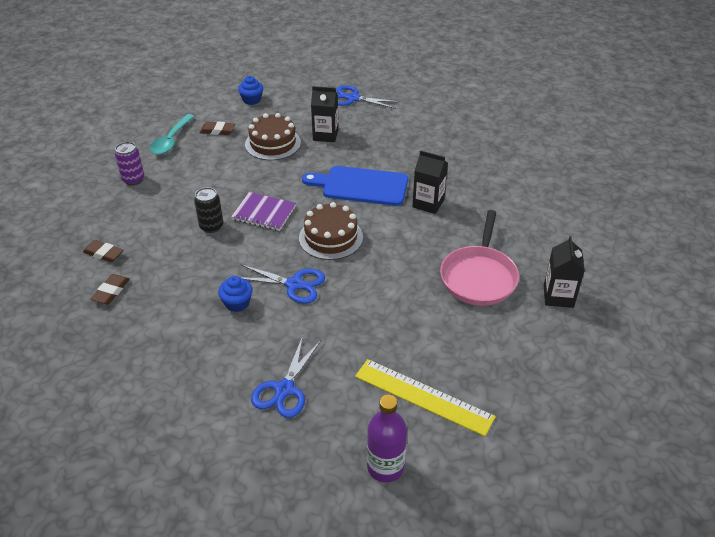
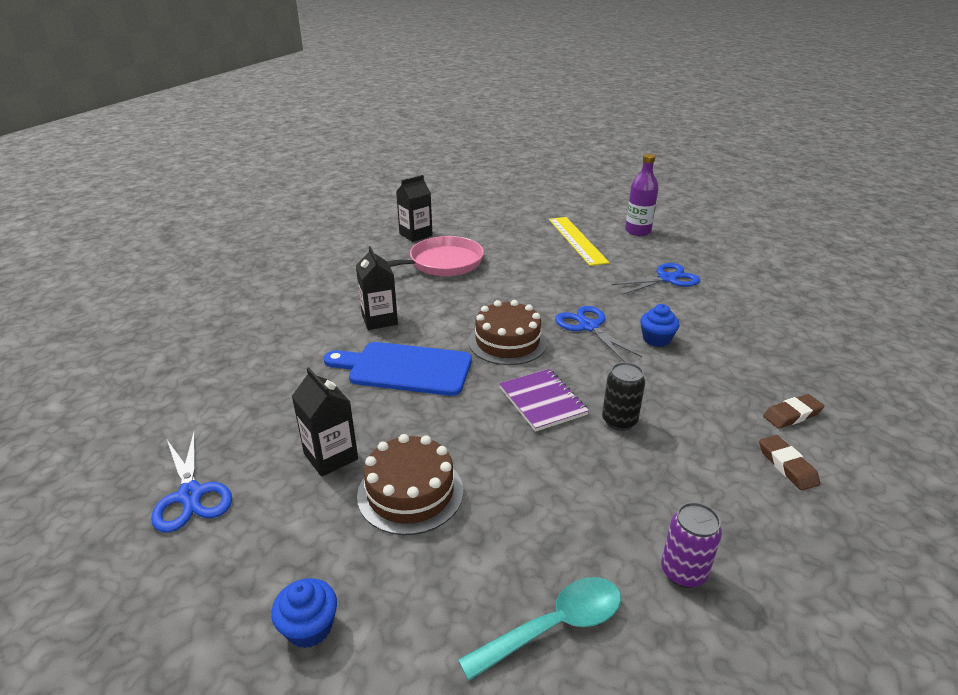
camera: 135 degrees left, 10 degrees down
(217, 131) = (454, 586): brown eraser -> none
(361, 186) = (405, 368): blue cutting board -> blue cutting board turned 135 degrees clockwise

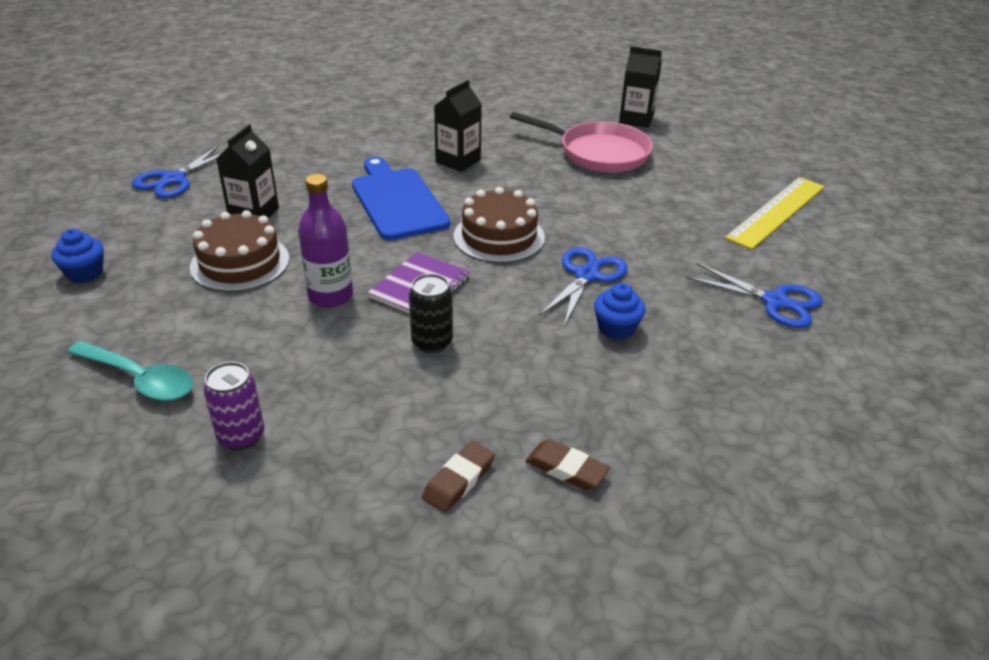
camera: 55 degrees right, 5 degrees up
(638, 231) = (875, 247): purple bottle -> purple bottle (330, 296)

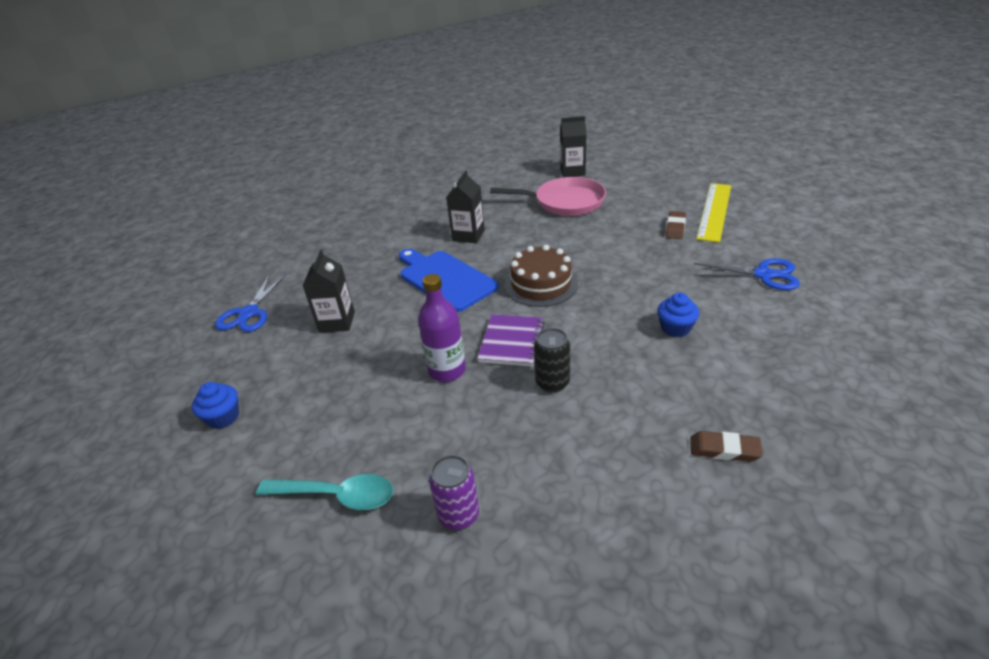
camera: 15 degrees left, 0 degrees up
(240, 263) = (354, 366): brown cake -> none
(459, 480) = (655, 488): brown eraser -> brown eraser (675, 228)
(586, 275) = (625, 295): blue scissors -> none

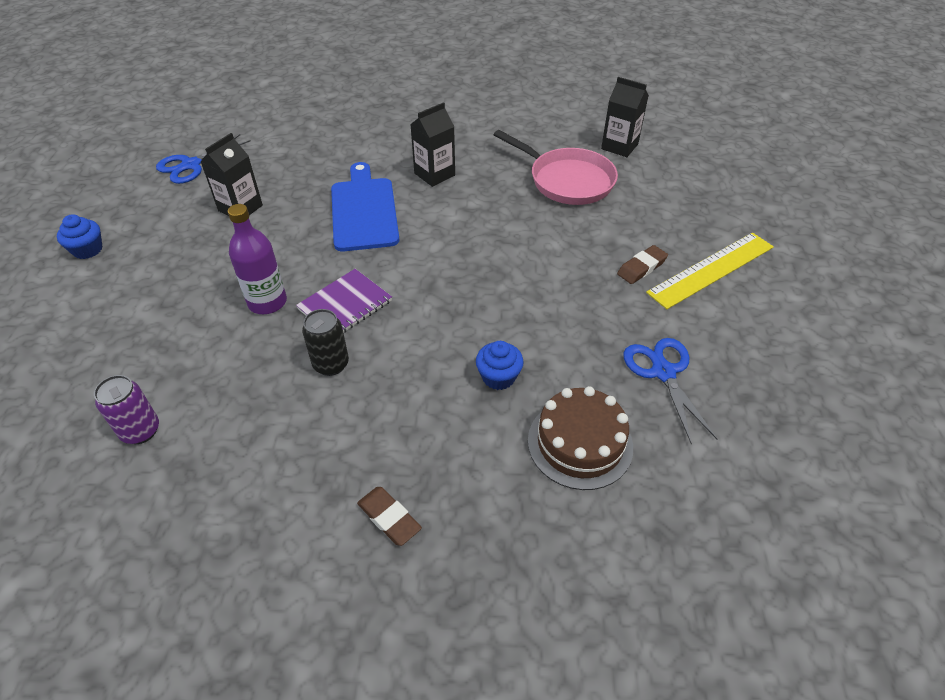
camera: 30 degrees right, 10 degrees up
(336, 496) = (87, 360): turquoise spoon -> none
(541, 284) = (436, 261): brown cake -> brown cake (580, 443)
(763, 275) = (663, 372): blue scissors -> blue scissors turned 150 degrees counterclockwise

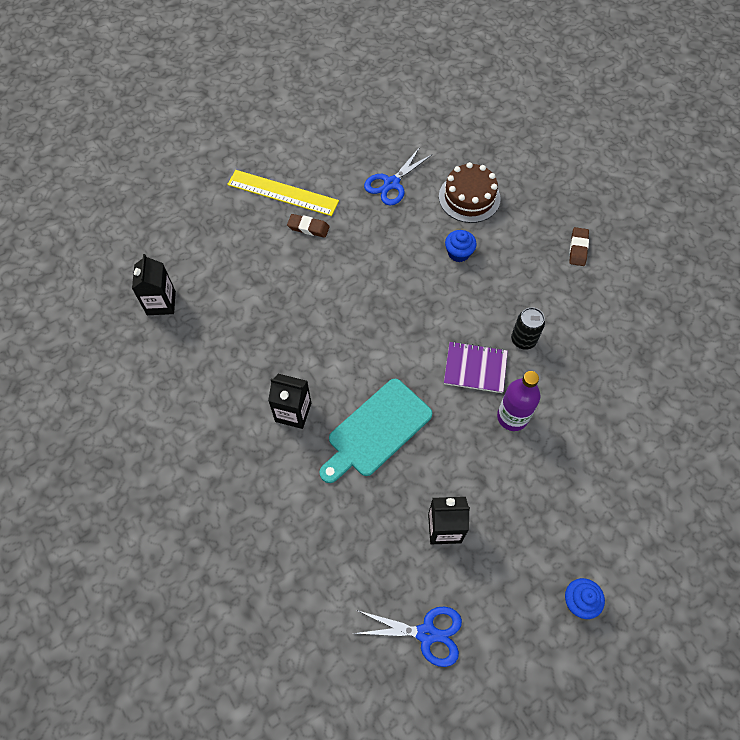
camera: 125 degrees left, 15 degrees up
(141, 431) = (648, 399): purple can -> none
(364, 210) = (376, 430): blue cutting board -> turquoise cutting board
(567, 180) = (236, 315): pink pan -> none

